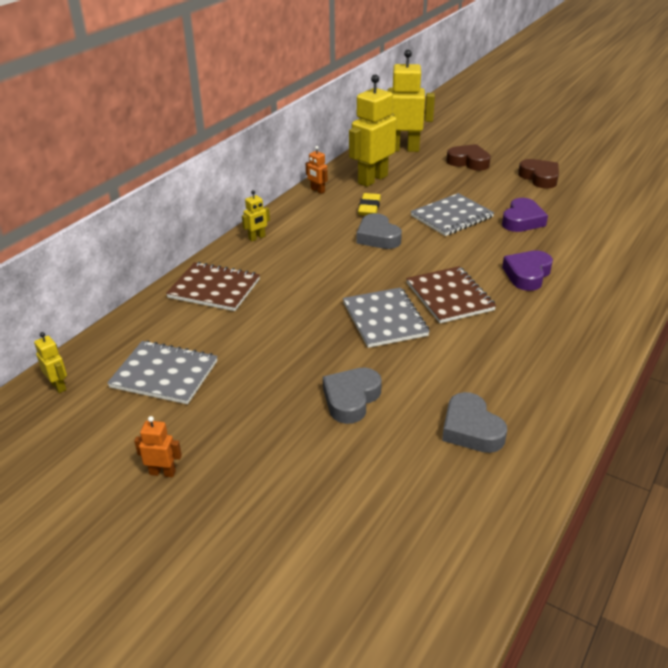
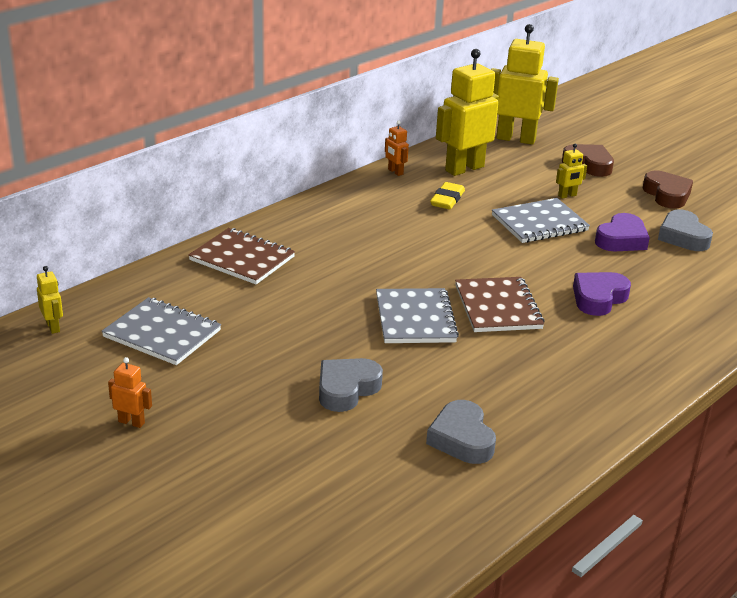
camera: 10 degrees right, 5 degrees down
(257, 238) = (307, 213): yellow robot -> yellow robot (567, 196)
(378, 237) = (443, 232): grey heart -> grey heart (683, 236)

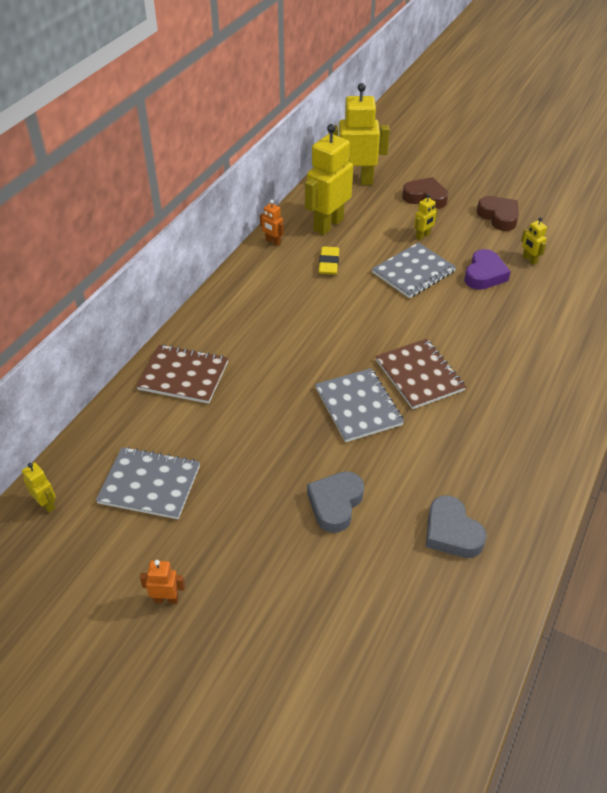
camera: 15 degrees left, 15 degrees up
(598, 298) = (493, 344): purple heart -> none
(683, 236) = (529, 259): grey heart -> yellow robot

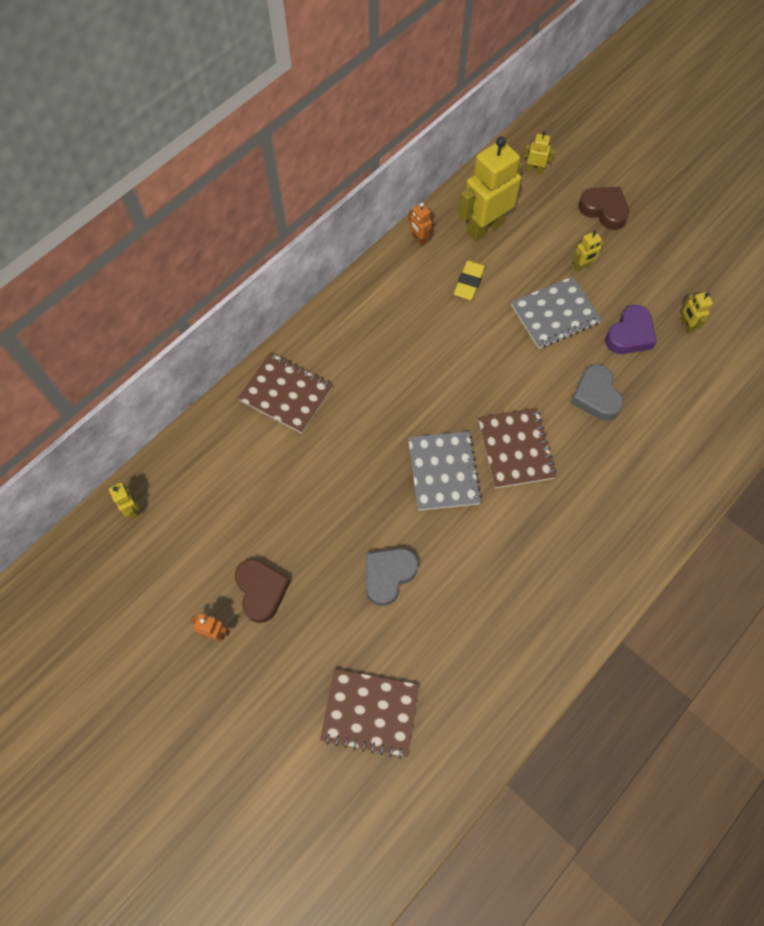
camera: 15 degrees right, 20 degrees up
(150, 484) = (227, 511): grey notebook -> none
(356, 181) = (534, 170): yellow robot -> yellow robot, size x0.44
(360, 635) = (370, 713): none -> brown notebook
(451, 532) = (485, 634): grey heart -> grey heart (595, 396)
(498, 217) = (676, 256): brown heart -> brown heart (261, 591)

